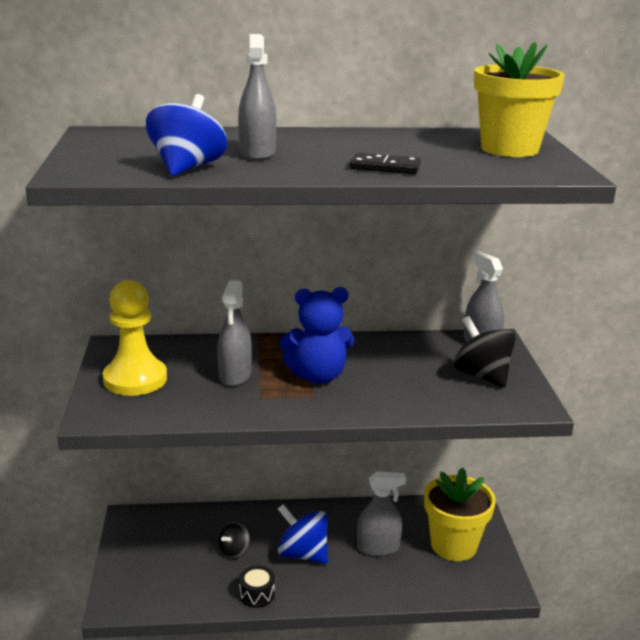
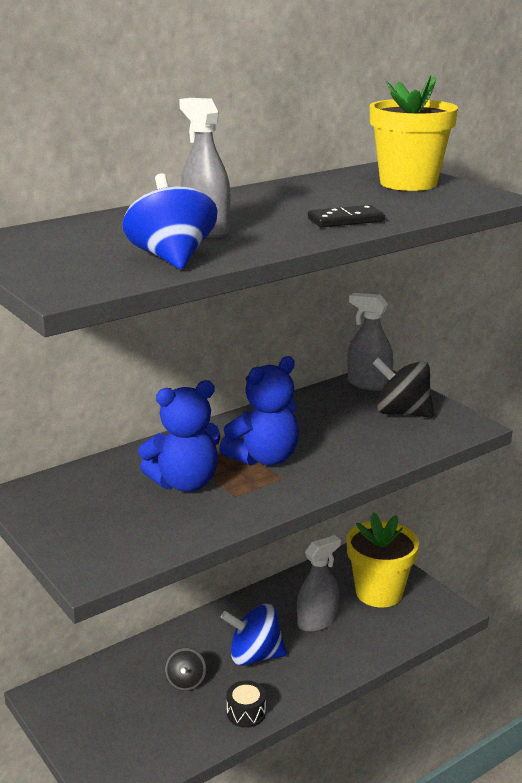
camera: 30 degrees left, 0 degrees up
(135, 379) = (86, 521): yellow pawn -> none
(235, 375) = (185, 483): grey spray bottle -> blue teddy bear

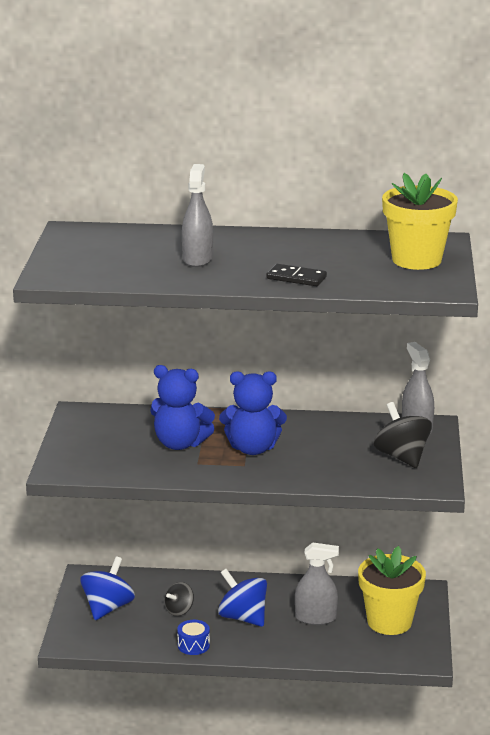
camera: 40 degrees right, 0 degrees up
(172, 259) = (137, 274): blue spinning top -> blue spinning top (108, 608)
(246, 713) = (193, 645): black drum -> blue drum

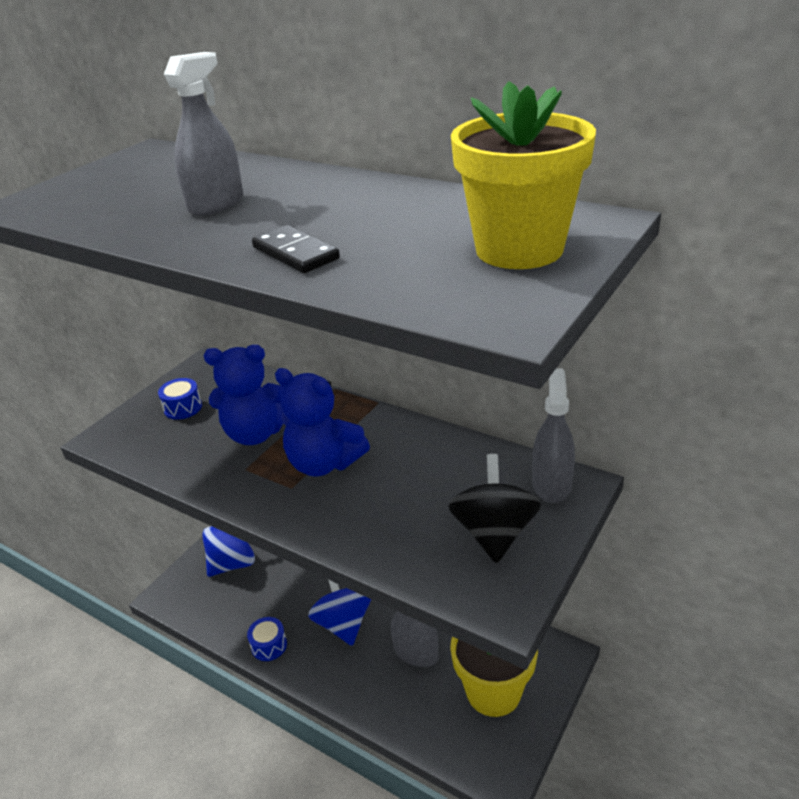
camera: 30 degrees right, 10 degrees up
(99, 441) = (183, 408): none -> blue drum
(179, 610) = (291, 590): black spinning top -> none
(180, 444) = (255, 433): blue teddy bear -> blue teddy bear turned 45 degrees counterclockwise

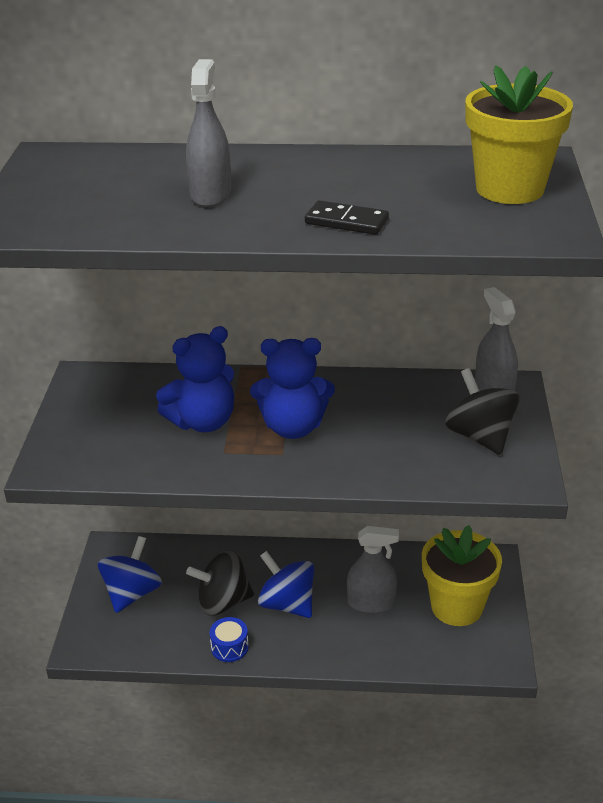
camera: 30 degrees left, 0 degrees up
(183, 408) = (102, 420): blue drum -> none
(294, 599) = (223, 602): none -> black spinning top

